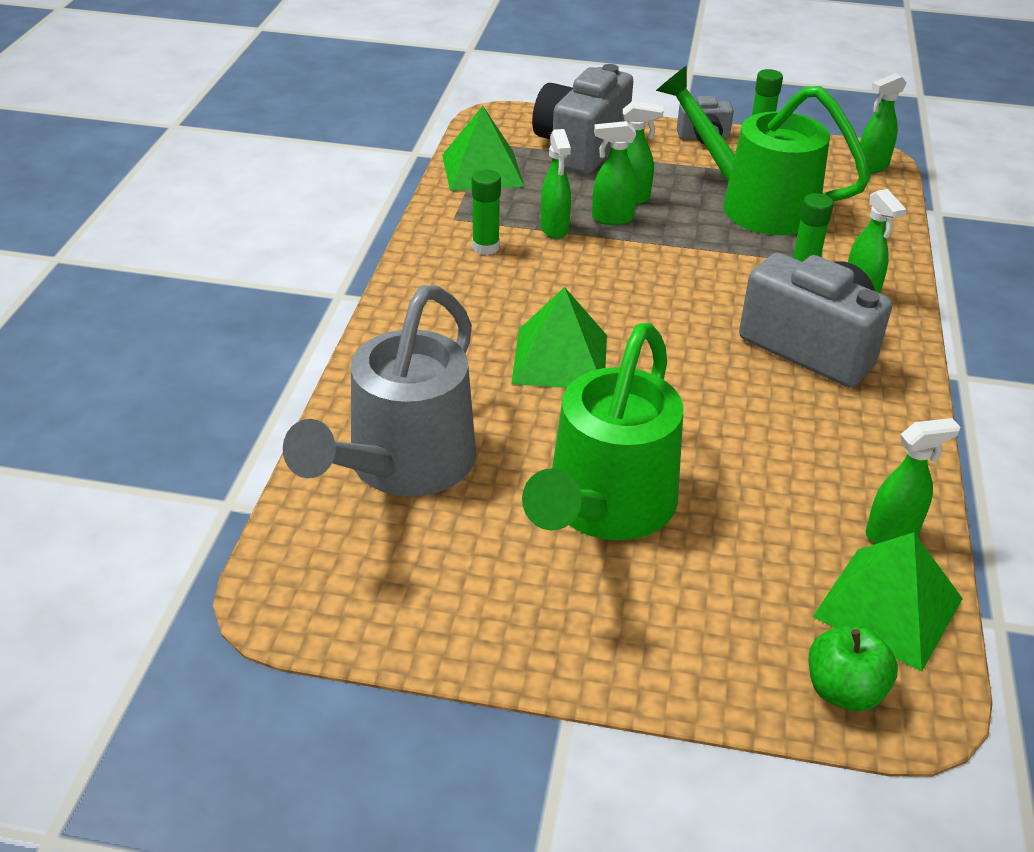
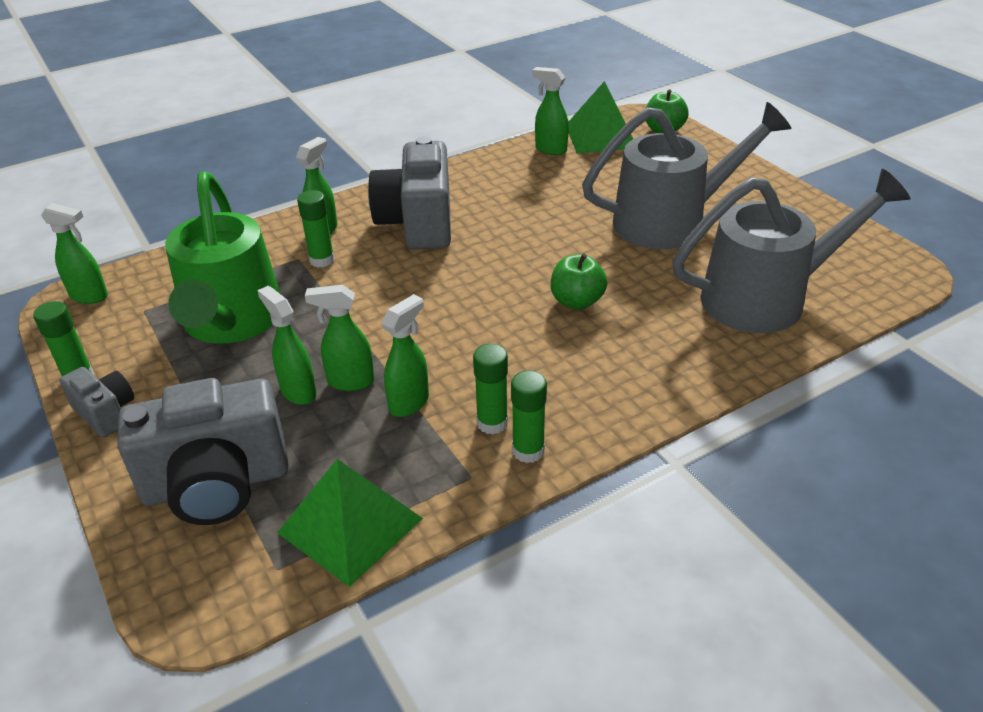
camera: 130 degrees left, 0 degrees up
(440, 246) = (528, 451): none -> green glue stick
(560, 358) = (577, 301): green pyramid -> green apple
(604, 509) = (672, 221): green watering can -> grey watering can
(611, 219) = (350, 382): green spray bottle -> green spray bottle turned 135 degrees clockwise

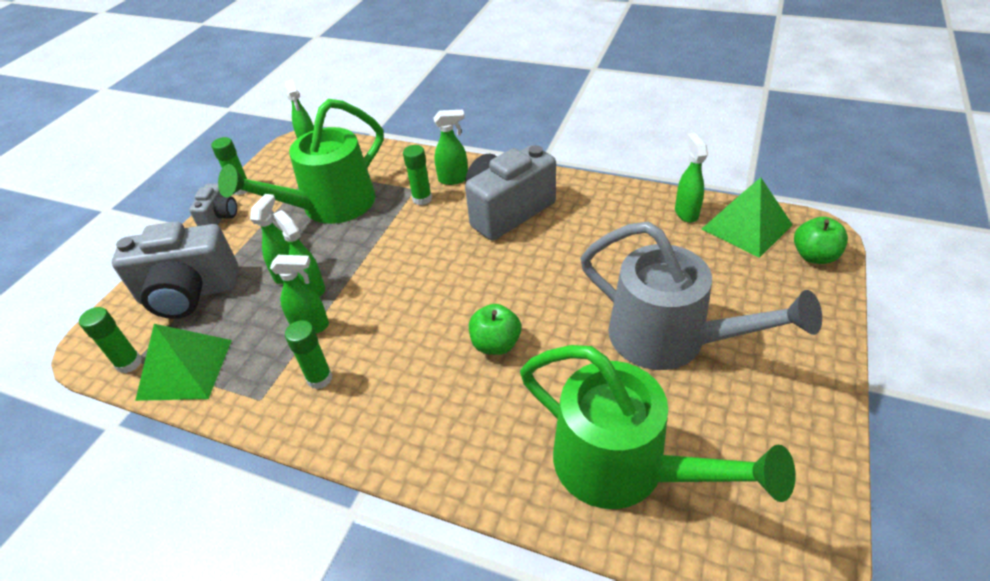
camera: 55 degrees right, 5 degrees up
(217, 484) = (189, 293): grey camera -> grey camera turned 45 degrees counterclockwise
(528, 451) = (303, 414): green glue stick -> green glue stick (129, 363)
(768, 297) = (625, 468): grey watering can -> green watering can

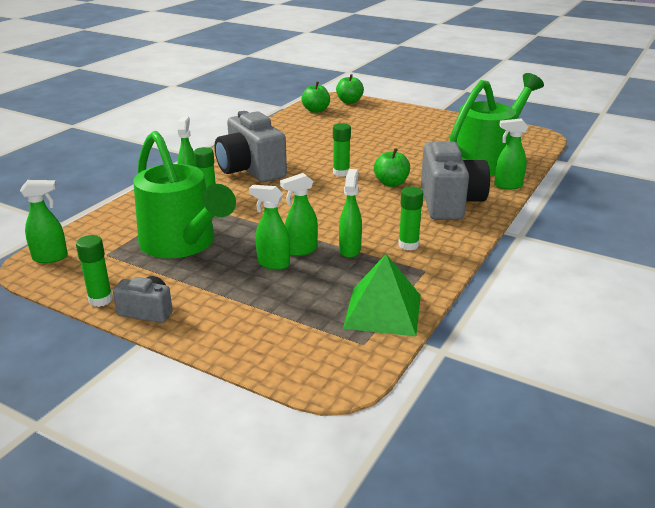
camera: 85 degrees left, 15 degrees down
(129, 363) = (367, 347): green glue stick -> green glue stick (341, 173)
(189, 293) = (275, 320): grey camera -> grey camera (449, 203)
(671, 340) = (401, 139): grey watering can -> none
(686, 213) = (293, 121): green spray bottle -> green spray bottle (507, 186)
(746, 226) = (316, 110): green pyramid -> green apple

